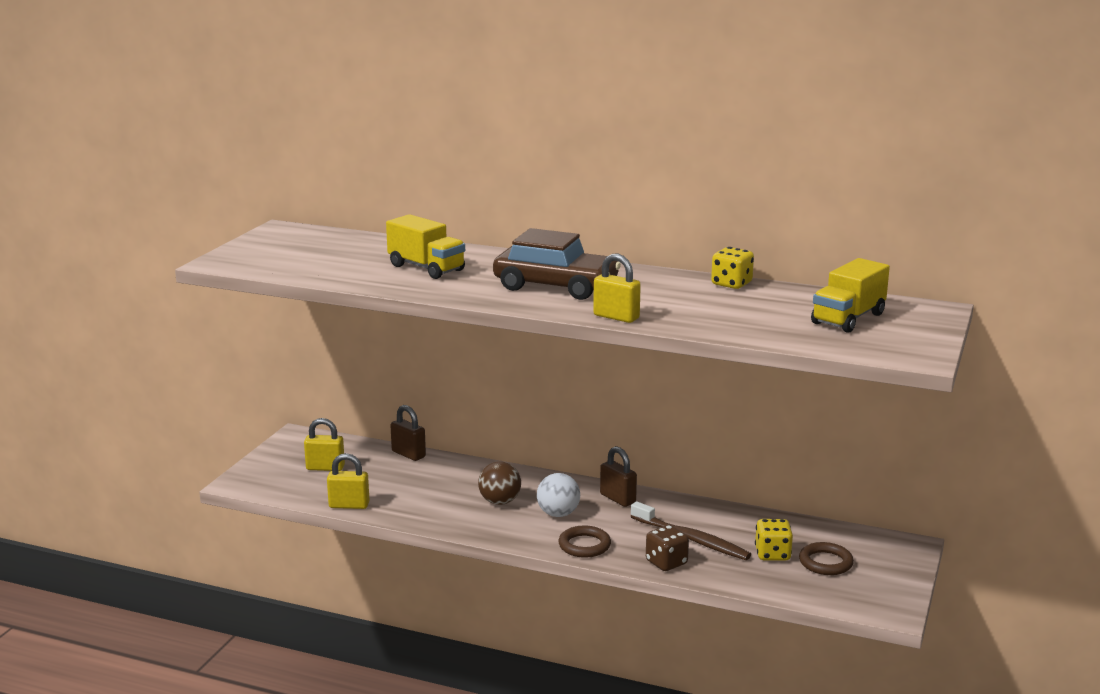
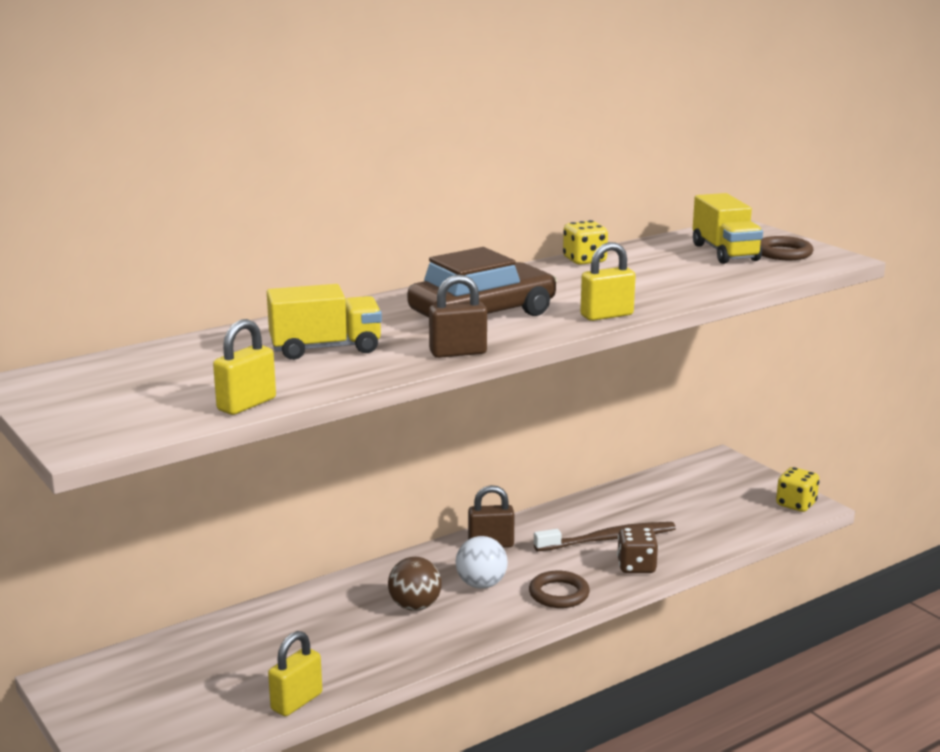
camera: 55 degrees left, 0 degrees up
(325, 468) = (180, 687): yellow padlock -> yellow padlock (246, 404)
(408, 454) = (231, 622): brown padlock -> brown padlock (458, 353)
(772, 554) = (674, 516): yellow dice -> yellow dice (796, 504)
(825, 562) = (712, 500): brown ring -> brown ring (783, 253)

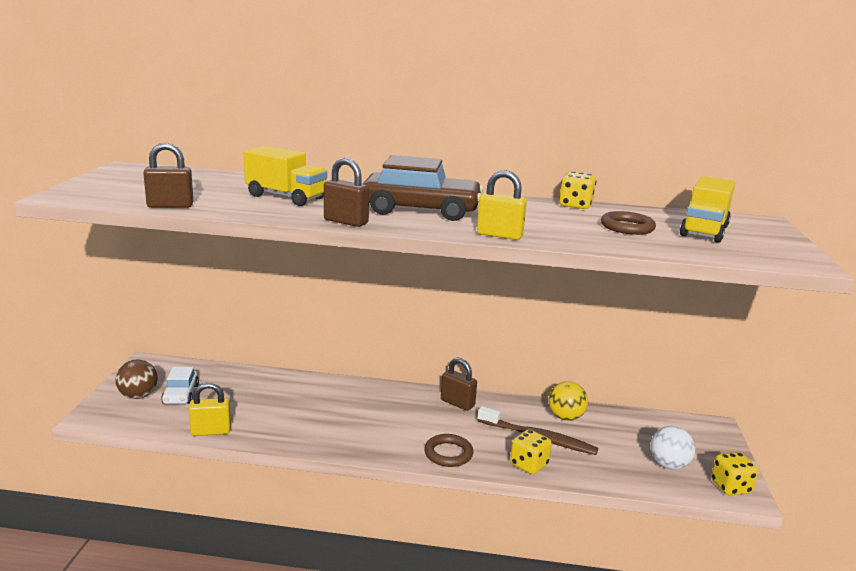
camera: 40 degrees right, 0 degrees up
(183, 687) = (181, 394): none -> white car
(246, 404) = (170, 206): yellow padlock -> brown padlock
(415, 606) = (354, 415): brown ball -> brown ball (138, 396)
(481, 584) = (412, 423): white ball -> white ball (668, 465)
(601, 509) = (565, 417): none -> yellow ball
(636, 567) = (528, 465): brown dice -> yellow dice
(783, 253) = (758, 245): brown ring -> brown ring (627, 227)

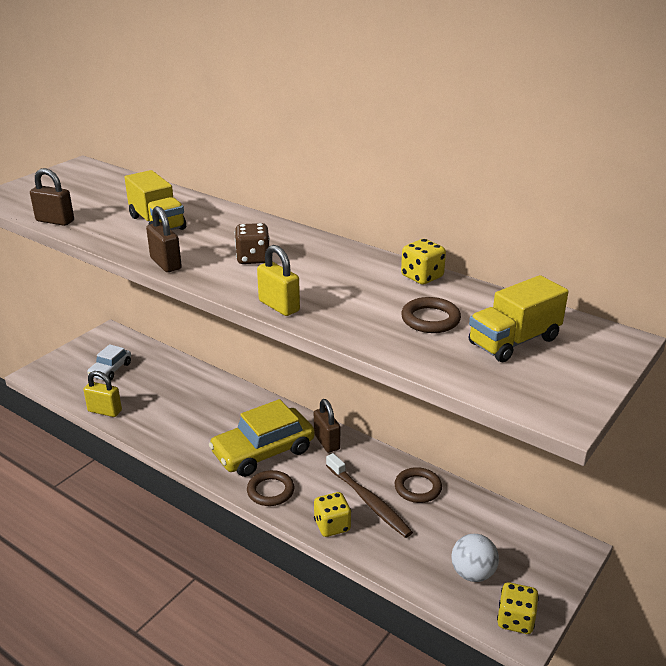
camera: 30 degrees right, 10 degrees up
(138, 396) = (80, 363): brown ball -> none
(409, 425) = (263, 451): none -> yellow car
(421, 210) = (253, 258): brown car -> brown dice
(565, 417) = (418, 488): yellow ball -> brown ring

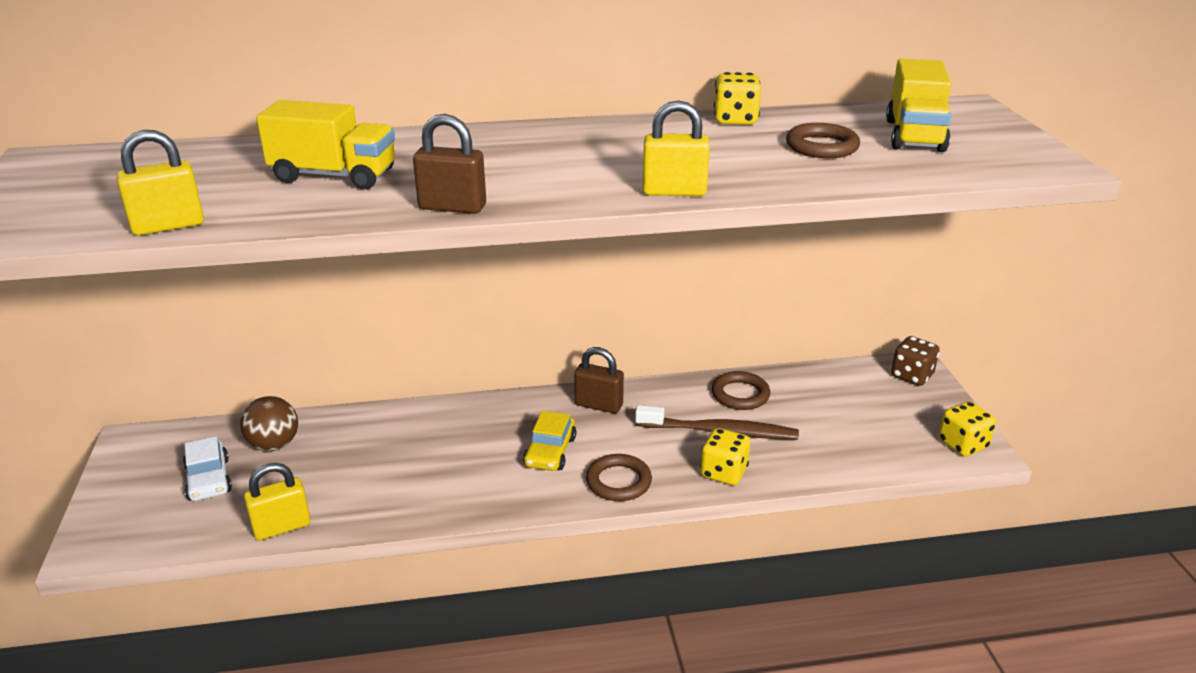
camera: 45 degrees left, 0 degrees up
(55, 221) = (168, 226): brown padlock -> yellow padlock
(155, 368) = (274, 445): none -> brown ball
(253, 258) = (541, 165): brown dice -> brown dice (912, 376)
(263, 451) = (550, 451): yellow car -> yellow car, size x0.54
(472, 573) = (884, 432): white ball -> none

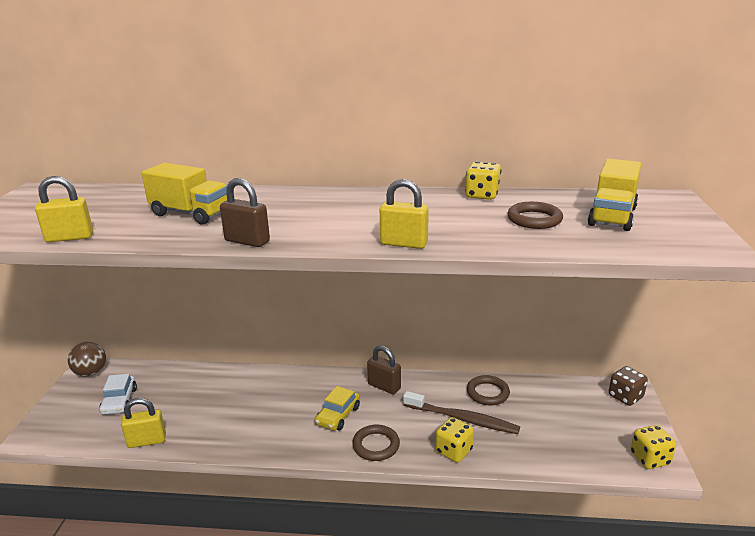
camera: 15 degrees right, 5 degrees down
(274, 445) = (167, 384): brown ball -> brown ball (91, 373)

